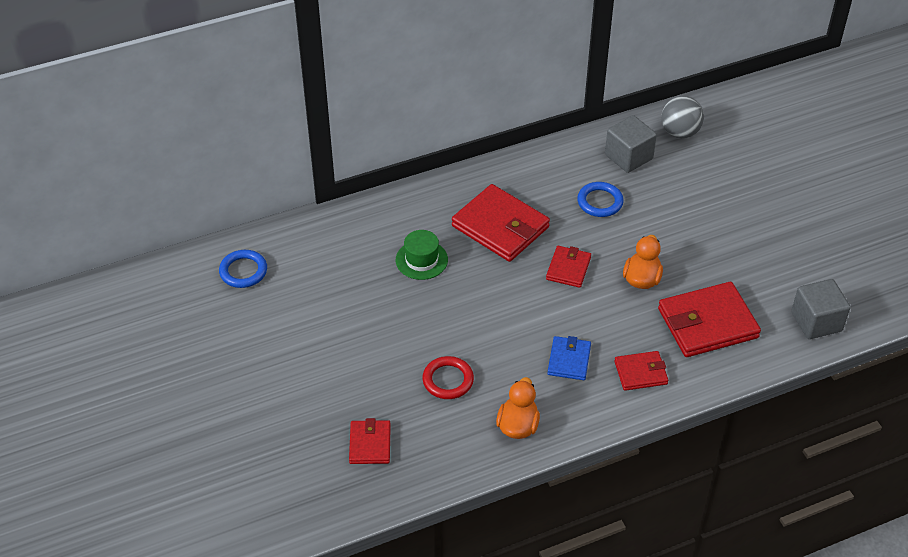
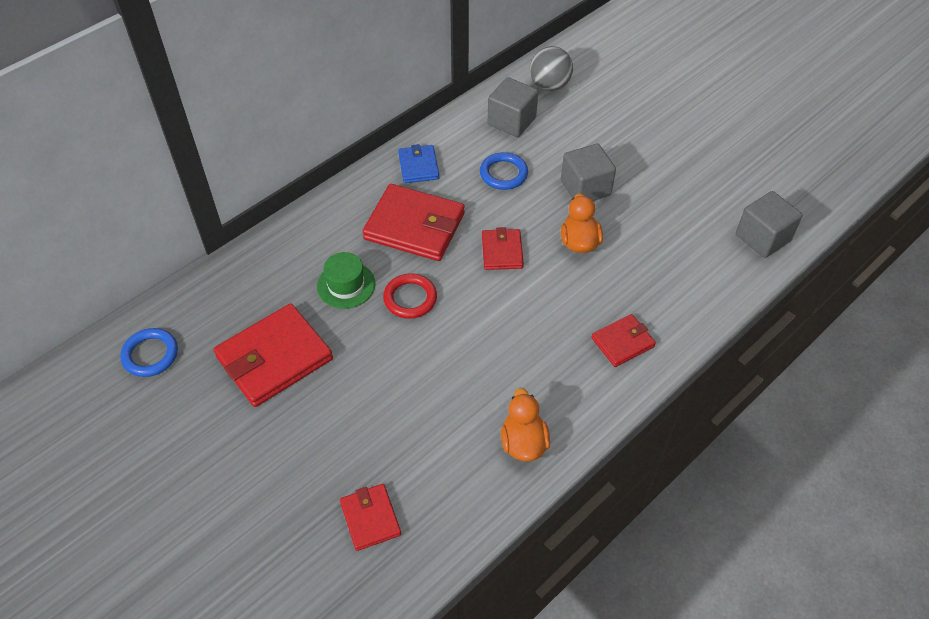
camera: 20 degrees left, 5 degrees up
(448, 380) = (427, 413): red ring -> red ring (410, 298)
(569, 360) = (545, 351): blue wallet -> blue wallet (418, 166)
(670, 234) = (585, 188): none -> grey cube
(707, 323) = (663, 270): red wallet -> red wallet (274, 358)

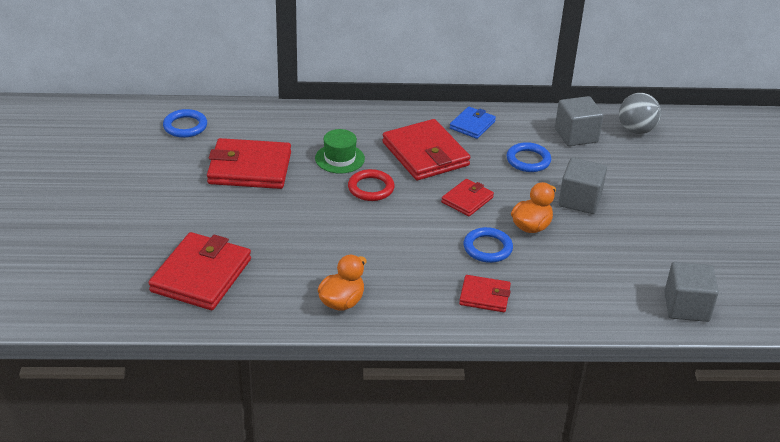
camera: 40 degrees right, 15 degrees down
(370, 518) = (201, 275): red wallet -> red wallet, size x1.83
(571, 290) = (487, 248): none -> blue ring

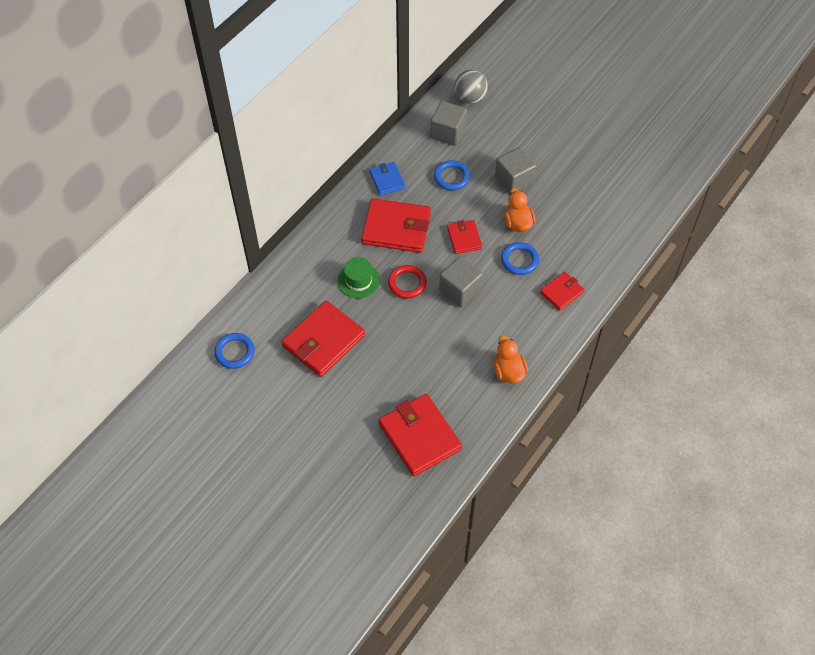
camera: 50 degrees left, 20 degrees up
(686, 307) = (646, 200): grey cube -> grey cube (460, 290)

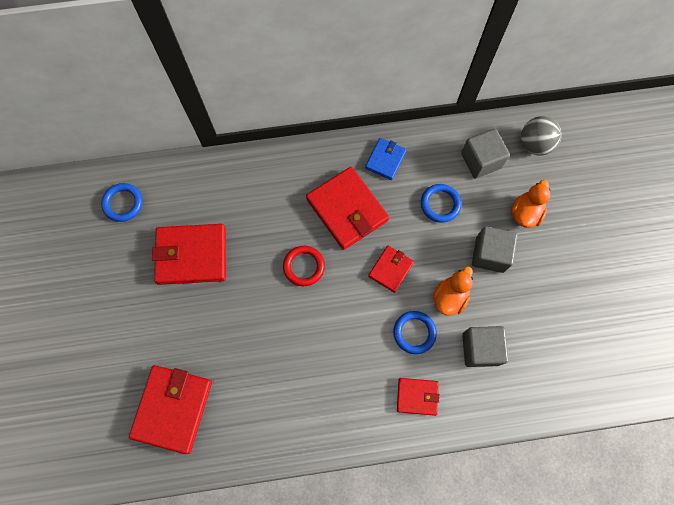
camera: 45 degrees right, 15 degrees up
(358, 280) = (270, 228): green hat -> none
(460, 290) = (337, 313): grey cube -> grey cube (480, 349)
(508, 371) = (297, 423): orange duck -> orange duck (525, 213)

